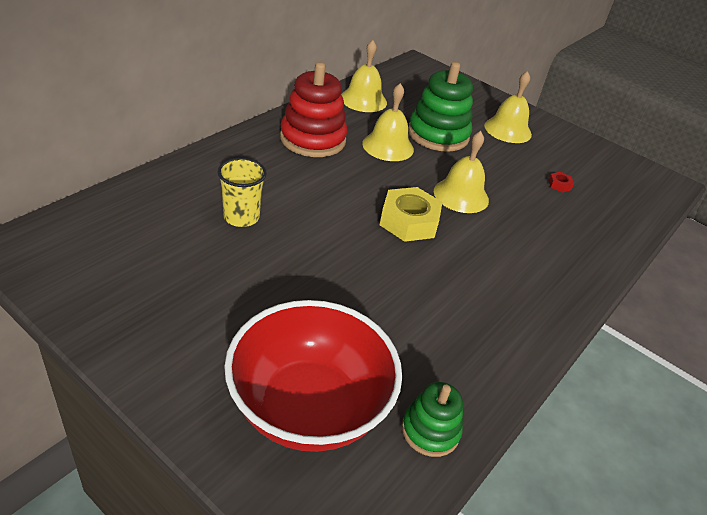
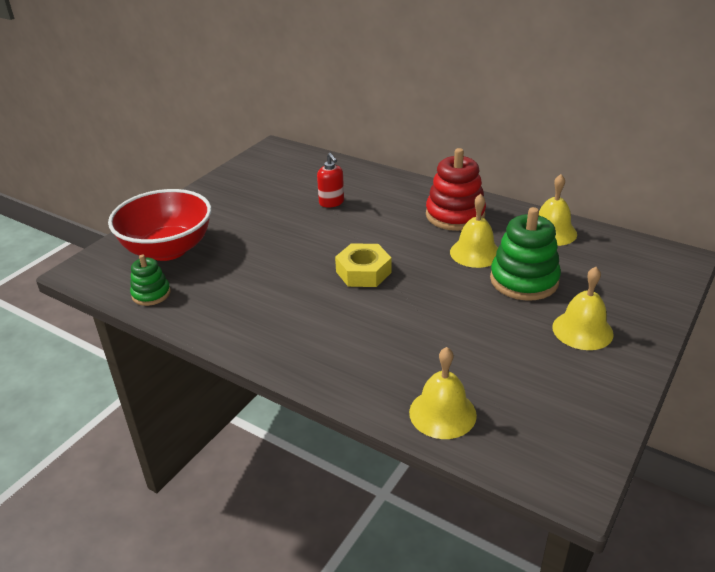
camera: 90 degrees right, 5 degrees down
(241, 217) = (331, 202): yellow cup -> red soap dispenser
(461, 195) = (420, 299): yellow bell -> yellow bell (442, 413)
(559, 185) = (487, 369): red nut -> none

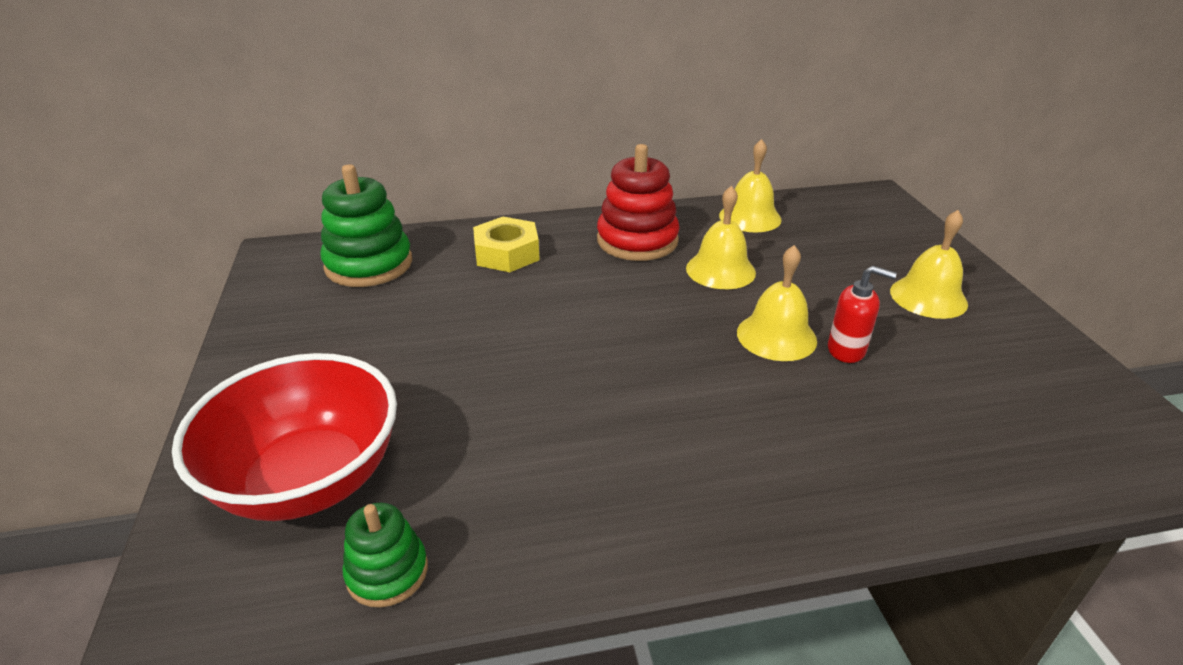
camera: 45 degrees left, 0 degrees up
(331, 202) = (472, 288): red soap dispenser -> red soap dispenser (846, 350)
(363, 272) = (646, 353): yellow nut -> yellow nut (507, 253)
(442, 413) = (985, 465): yellow bell -> yellow bell (776, 336)
(524, 280) = (807, 275): green stacking toy -> green stacking toy (369, 264)

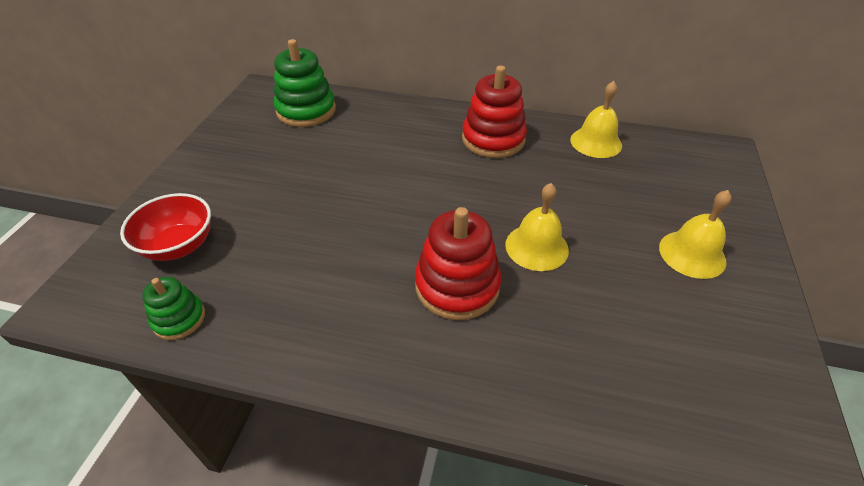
camera: 25 degrees right, 10 degrees up
(309, 480) = (179, 246): red bowl -> red bowl, size x0.66
(507, 253) = (396, 126): yellow nut -> none
(720, 270) = (537, 180): yellow bell -> none
(725, 404) = (457, 286): none -> red stacking toy
(846, 350) = (582, 276): red soap dispenser -> none

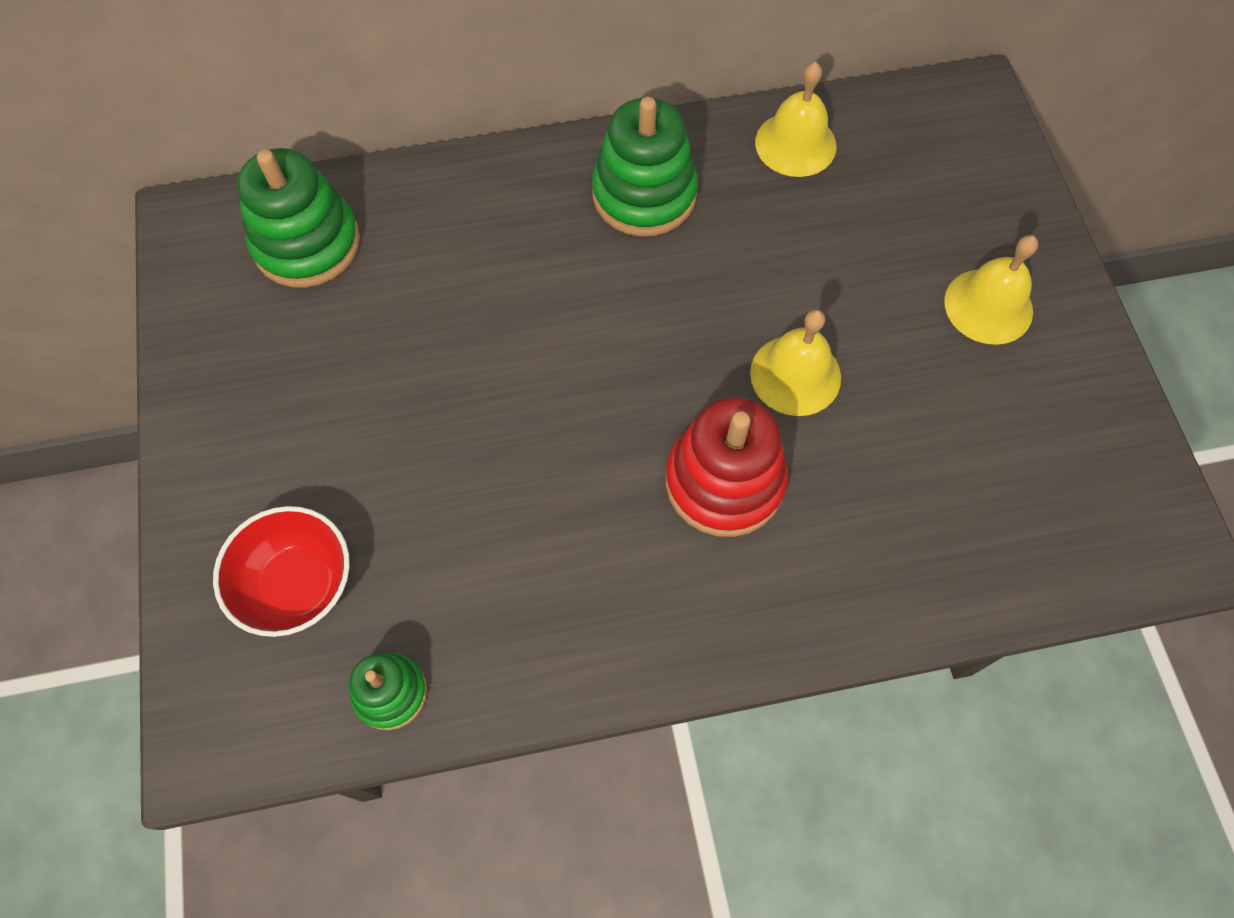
camera: 25 degrees left, 20 degrees up
(493, 139) = (644, 194): red stacking toy -> green stacking toy

